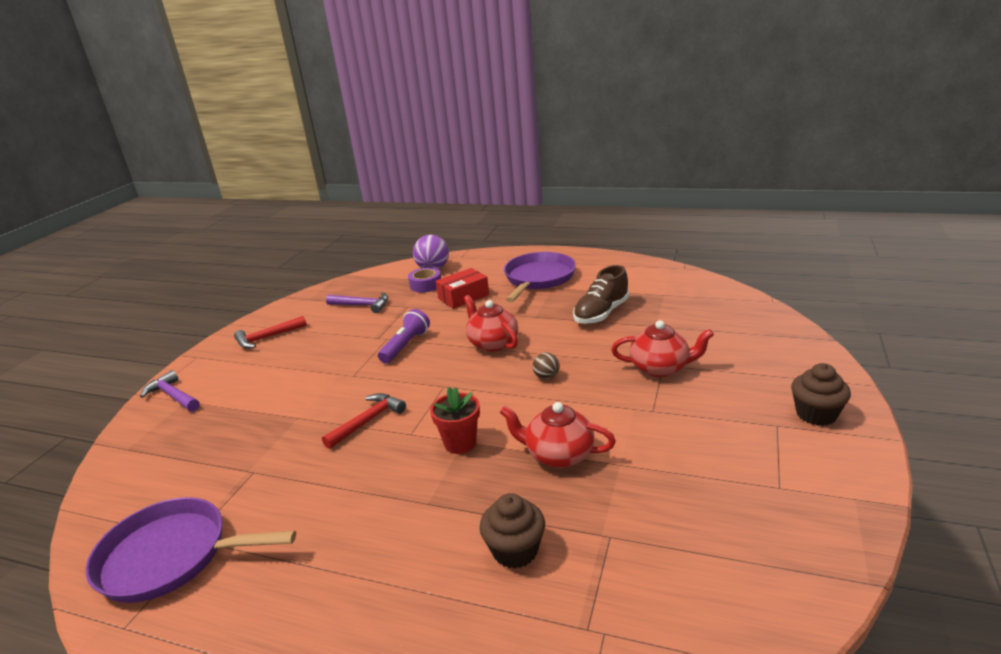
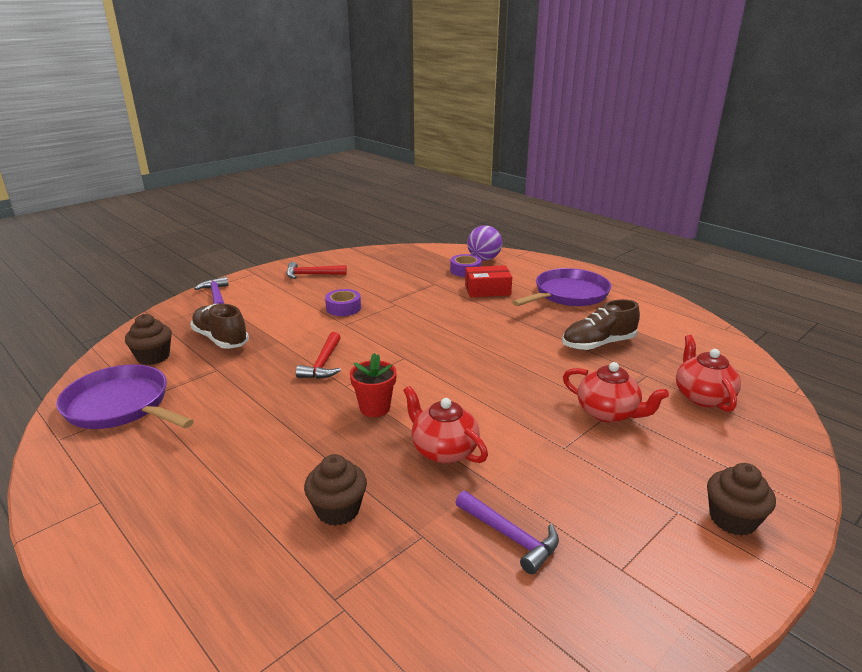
camera: 25 degrees right, 0 degrees up
(159, 488) = (153, 357): none -> brown cupcake
(225, 439) = (221, 339): none -> brown shoe
(336, 360) = (343, 308): none -> purple tape
(362, 305) = (401, 271): purple hammer -> purple hammer (510, 536)
(367, 421) = (323, 363): red hammer -> red hammer turned 120 degrees clockwise
(405, 346) = (404, 315): purple flashlight -> none
(492, 343) = (475, 337): red teapot -> red teapot (702, 396)
(546, 377) = (495, 382): brown ball -> none

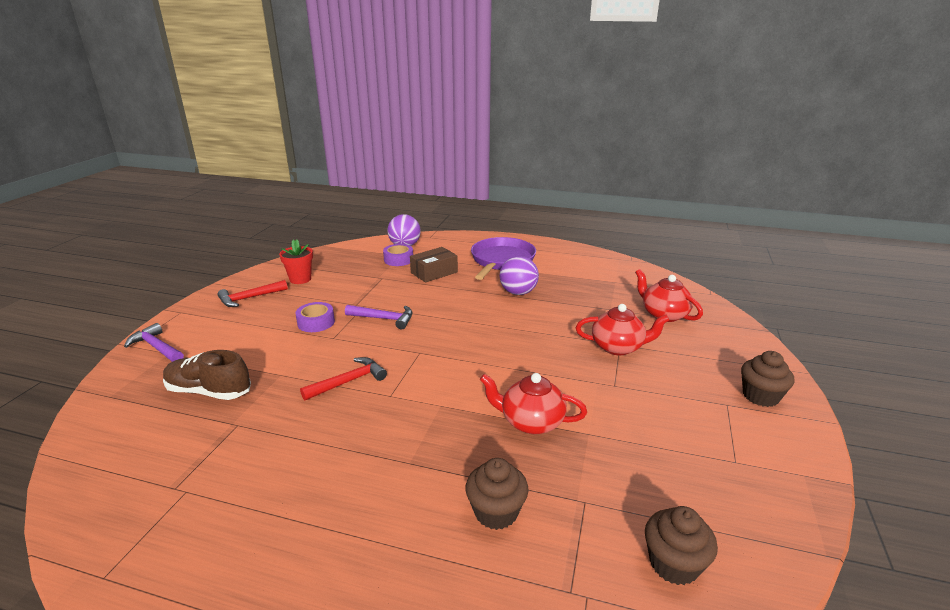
camera: 30 degrees left, 0 degrees up
(121, 406) = (154, 505): purple pan -> none
(153, 357) = (142, 437): brown cupcake -> brown cupcake (673, 564)
(323, 363) = (348, 381): red hammer -> red hammer turned 105 degrees counterclockwise
(375, 408) = (438, 406): red flower pot -> red flower pot (300, 279)
(487, 290) = (434, 272): red box -> brown box
(510, 536) = (646, 471): purple hammer -> purple hammer (384, 319)
(553, 330) = (518, 292): none -> purple ball
(598, 344) = (561, 295): brown shoe -> none

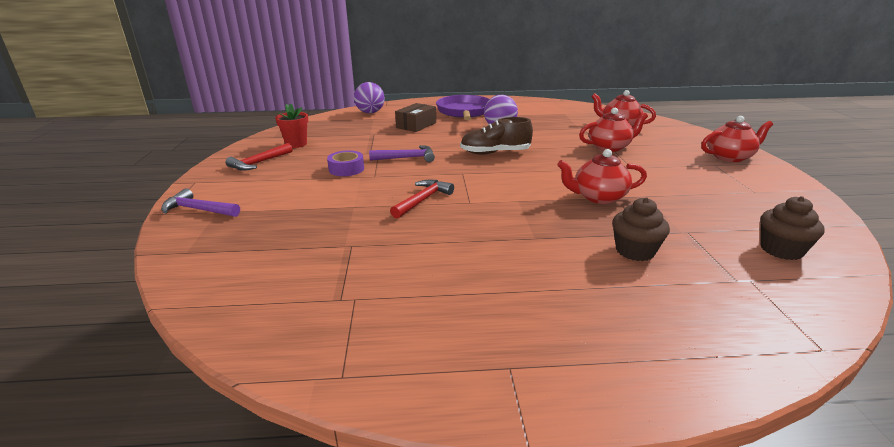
camera: 20 degrees left, 0 degrees up
(209, 391) = (295, 229): brown shoe -> brown shoe (495, 153)
(398, 259) = (375, 121): purple tape -> none
(760, 396) = (730, 157): brown cupcake -> red teapot

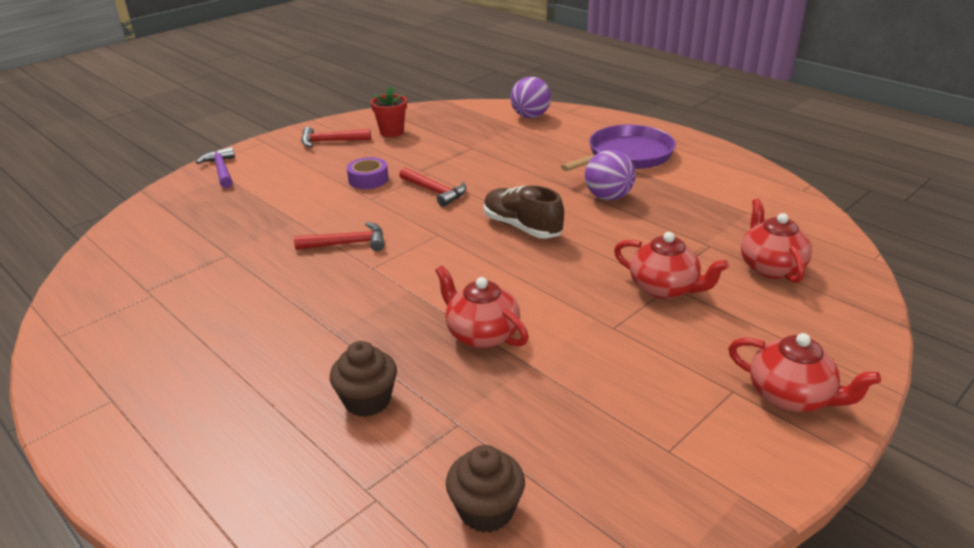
camera: 50 degrees right, 5 degrees up
(406, 158) = (435, 191): purple hammer -> red hammer
(416, 125) = (534, 153): brown box -> none

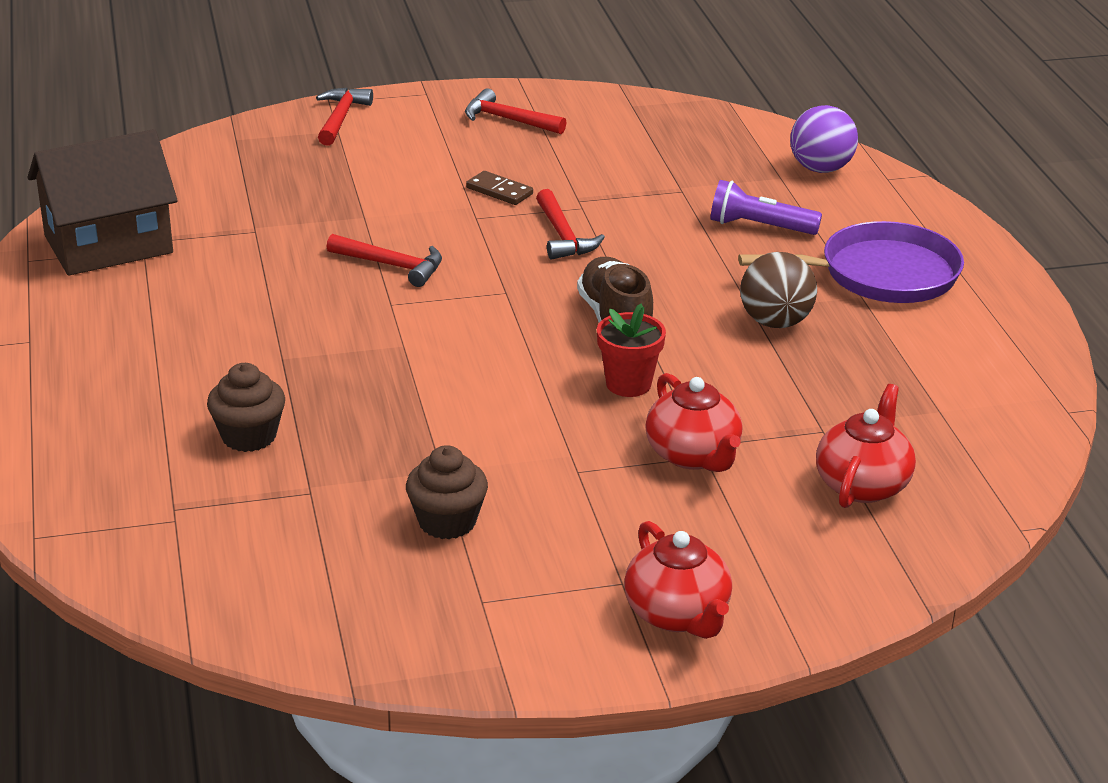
camera: 30 degrees right, 0 degrees up
(119, 301) = (108, 244): none -> brown house
(221, 170) = (340, 118): purple hammer -> red hammer
(368, 179) = (499, 191): purple tape -> brown domino
(392, 132) = (601, 131): red flower pot -> red flower pot (628, 384)
(481, 334) = (427, 420): red teapot -> none
(486, 510) = (257, 570): brown cupcake -> brown cupcake (447, 522)
(536, 152) = (759, 227): none -> purple flashlight
(608, 197) = (775, 322): purple ball -> brown ball

